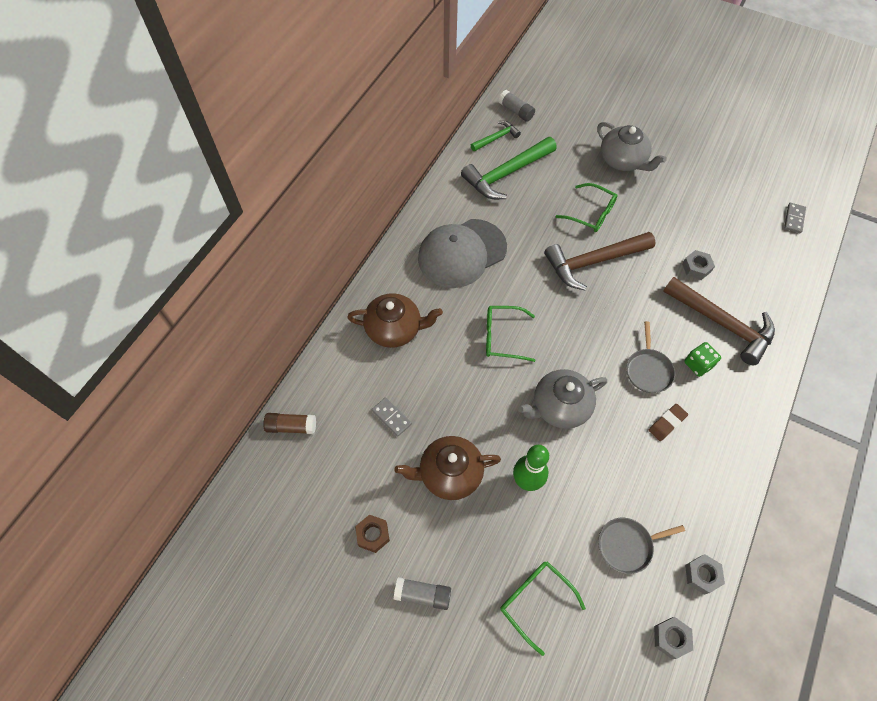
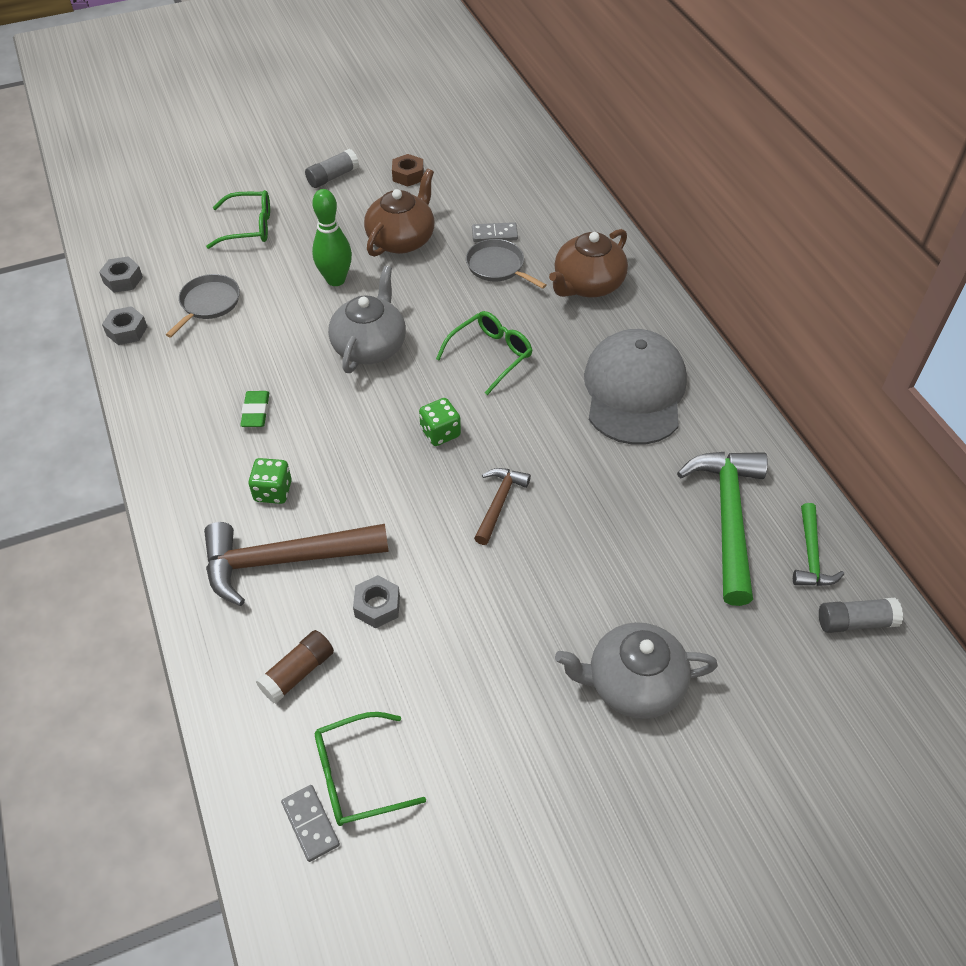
camera: 130 degrees right, 10 degrees down
(291, 426) = (554, 177): brown glue stick -> brown glue stick (298, 672)
(580, 319) = (440, 433): none -> green dice
(591, 213) = (573, 561): green glasses -> green glasses (357, 776)
(593, 262) = (499, 502): brown hammer -> brown hammer, size x0.53
(648, 370) = (320, 443): grey pan -> grey pan (498, 266)
(667, 423) = (256, 412): brown eraser -> green eraser

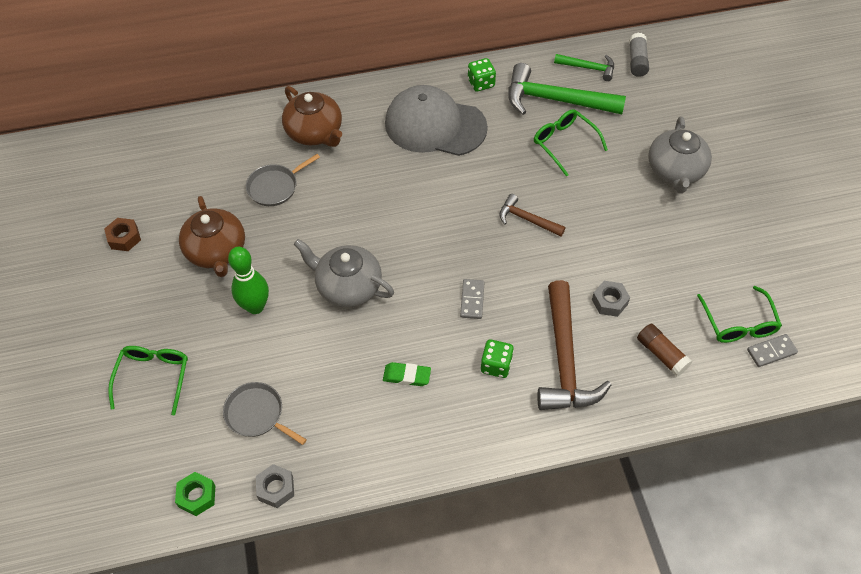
camera: 80 degrees left, 5 degrees up
(123, 280) = (197, 496): grey nut -> green nut
(333, 177) = (101, 300): grey glue stick -> none
(402, 239) = (216, 251): brown teapot -> brown teapot turned 150 degrees counterclockwise
(440, 433) = (454, 247): green dice -> green dice (481, 83)
(490, 355) = (378, 205): green glasses -> green glasses (564, 144)
(494, 234) = (233, 183): grey domino -> grey domino (472, 300)

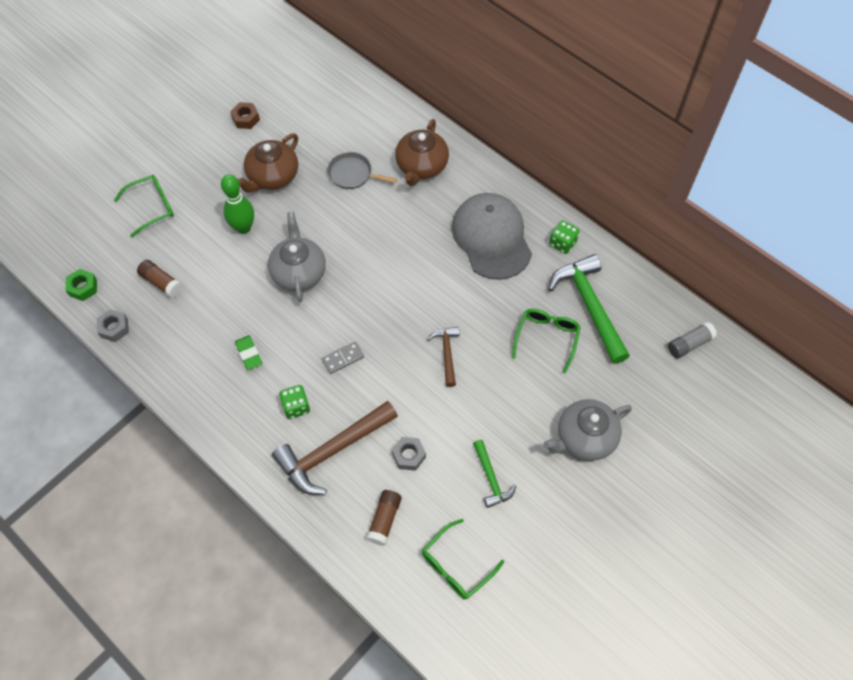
camera: 55 degrees right, 5 degrees up
(257, 414) = (161, 283): grey pan -> brown glue stick
(588, 68) = (648, 311): green hammer -> green hammer (491, 478)
(771, 351) = (445, 605): grey domino -> none

